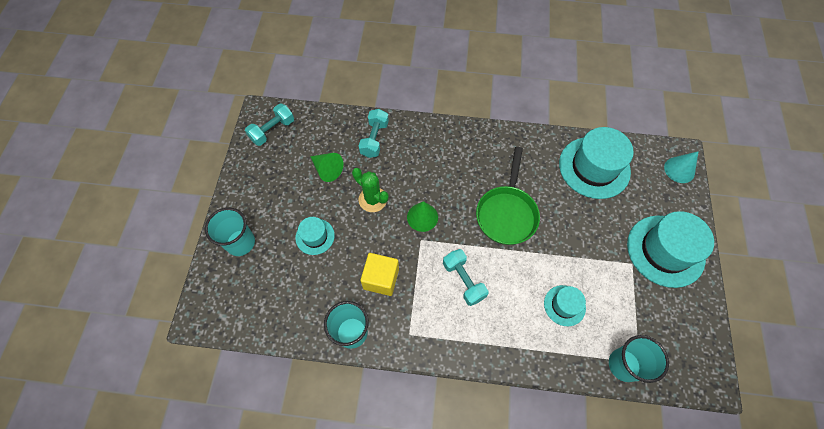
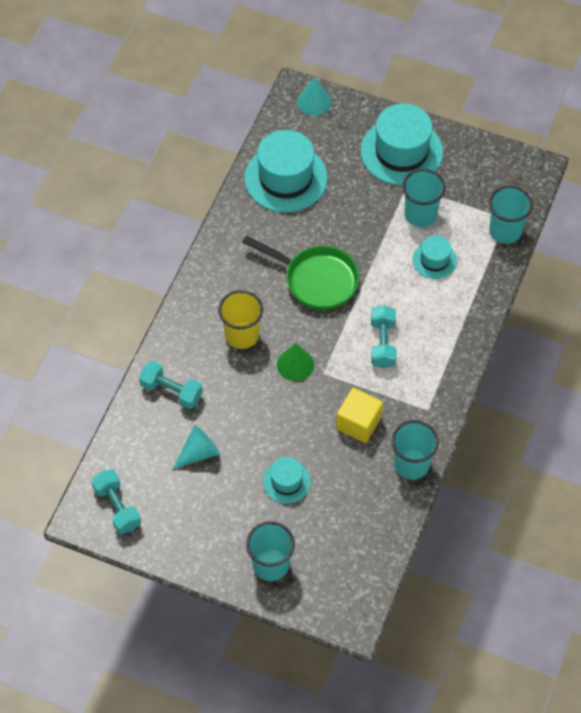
camera: 75 degrees left, 5 degrees down
(327, 169) = (199, 452): green cone -> turquoise cone
(372, 199) = (256, 411): green cactus -> none
(437, 172) = (242, 335): none -> yellow cup
(463, 280) = (383, 343): turquoise dumbbell -> turquoise dumbbell turned 75 degrees counterclockwise
(607, 282) = (420, 214): none -> turquoise cup

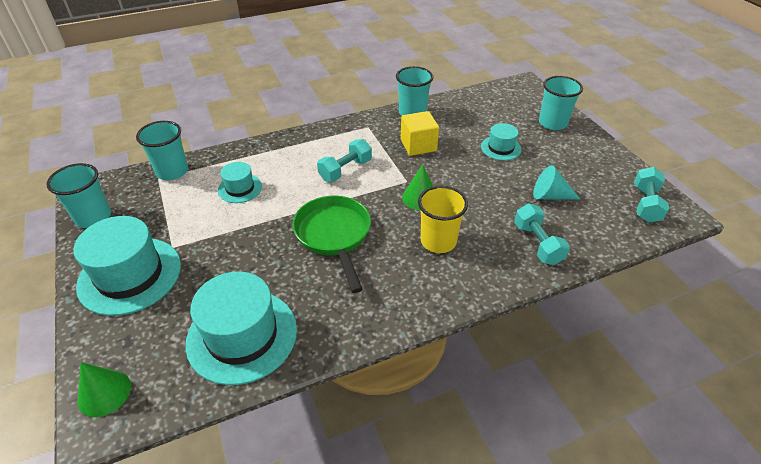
camera: 135 degrees left, 15 degrees down
(314, 102) = (104, 393): turquoise cone -> green cone
(420, 214) = (199, 221): turquoise cup -> turquoise cup (93, 217)

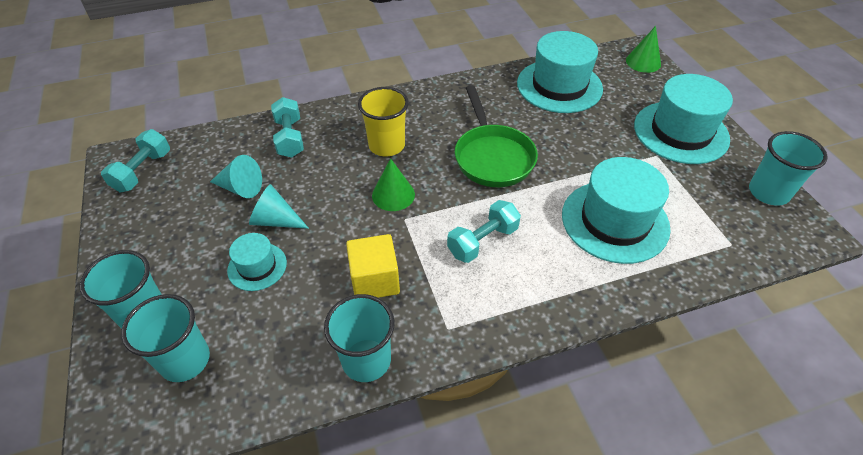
camera: 175 degrees left, 5 degrees up
(172, 171) = (719, 254): turquoise cup -> turquoise cup (185, 360)
(240, 188) = (615, 221): turquoise hat -> turquoise hat, size x1.93
(506, 175) = (275, 220): none -> turquoise cone

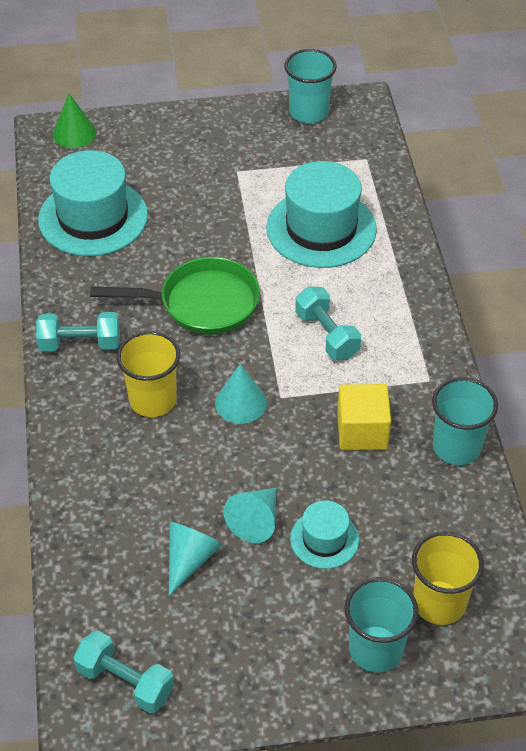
camera: 80 degrees left, 0 degrees up
(185, 360) = (439, 603): turquoise cup -> yellow cup
(290, 138) = (106, 503): turquoise dumbbell -> turquoise dumbbell (80, 343)
(393, 195) = (241, 403): green cone -> turquoise cone
(680, 132) = (207, 142): turquoise hat -> none

